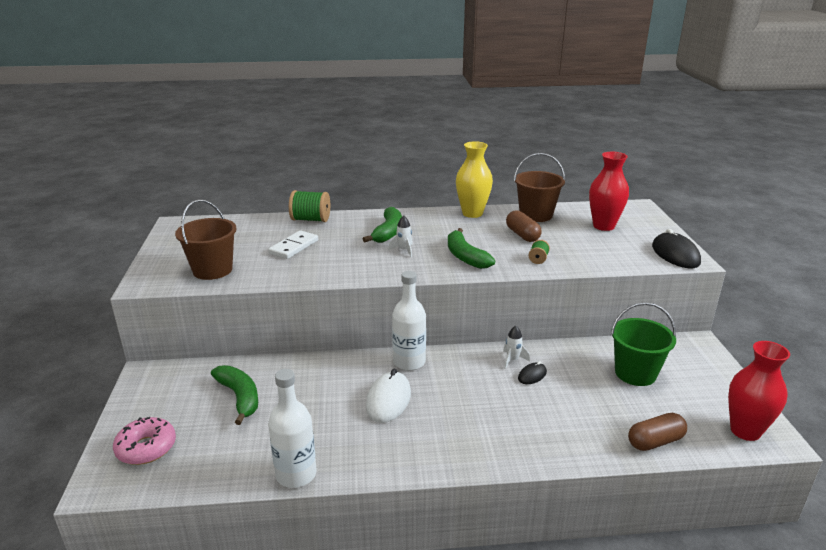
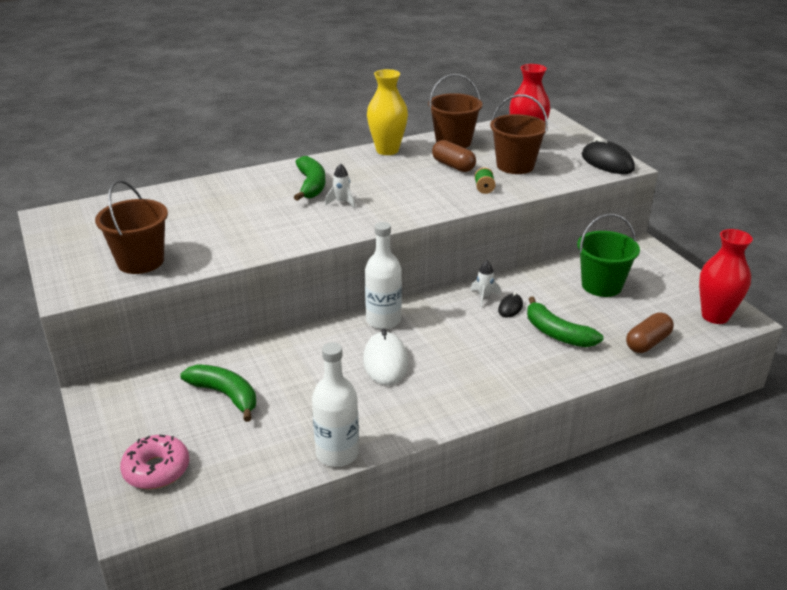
camera: 20 degrees left, 5 degrees up
(294, 247) = (216, 219): white domino -> none
(311, 219) = (212, 185): green spool -> none
(465, 256) = (410, 198): green banana -> green banana (557, 333)
(581, 244) = (515, 166): none -> brown bucket

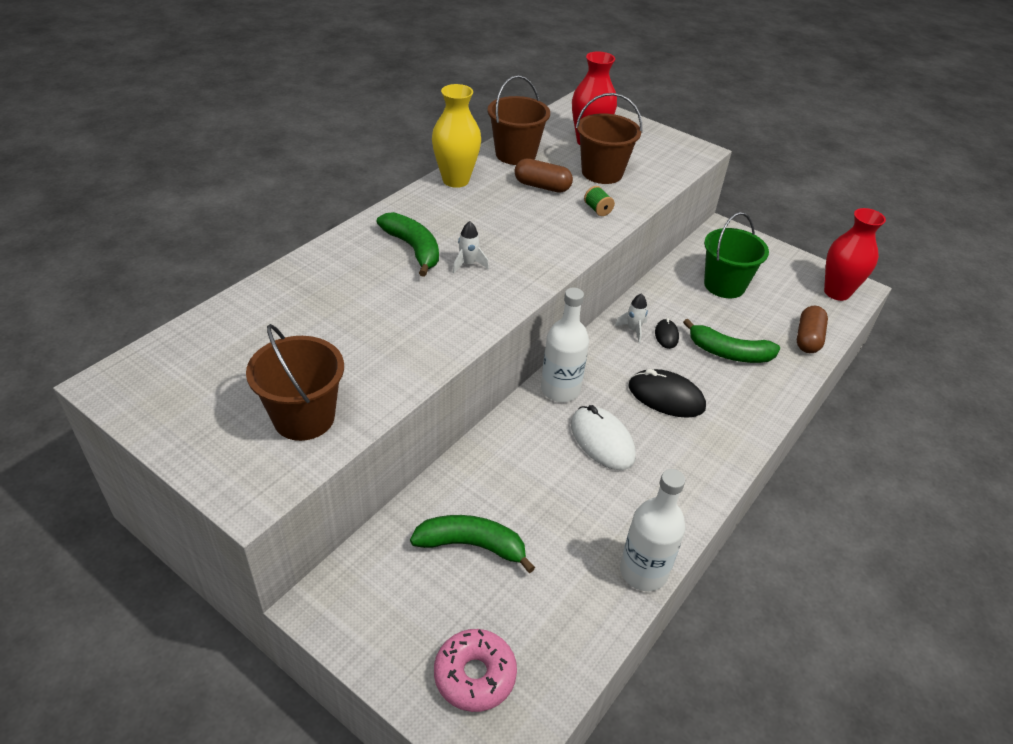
camera: 30 degrees left, 10 degrees up
(607, 162) = (681, 150): black mouse -> black mouse (666, 397)

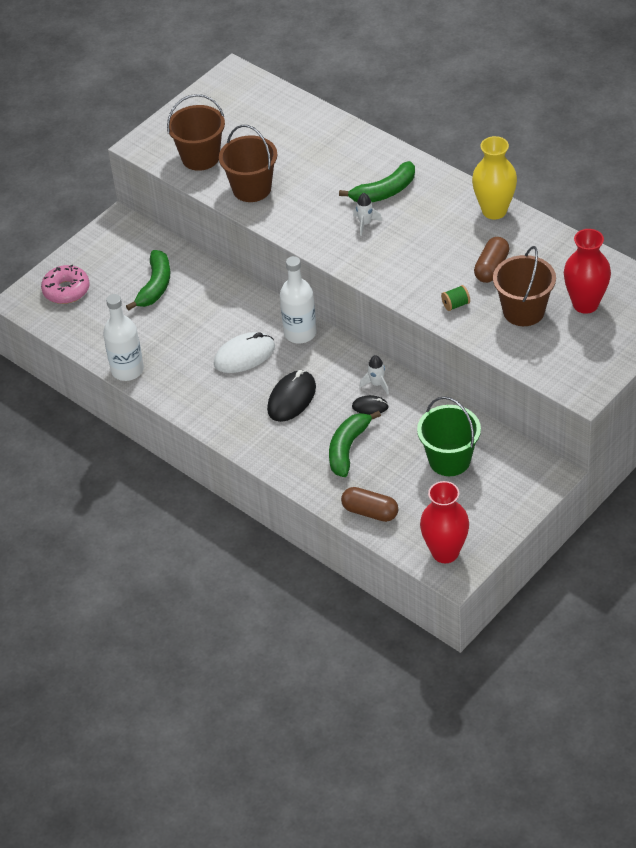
camera: 100 degrees right, 5 degrees up
(515, 154) = (549, 250): brown bucket -> brown bucket (252, 189)

